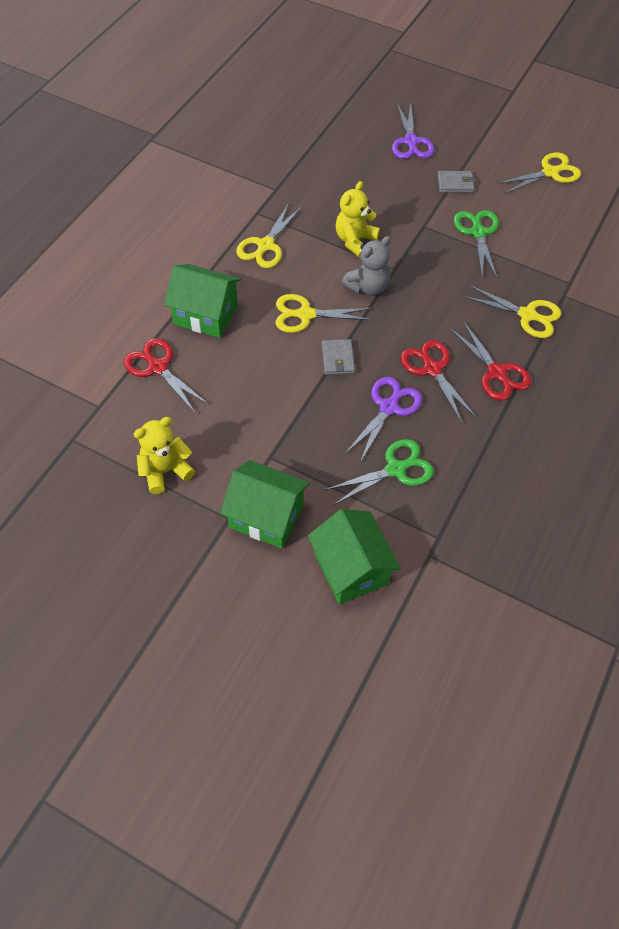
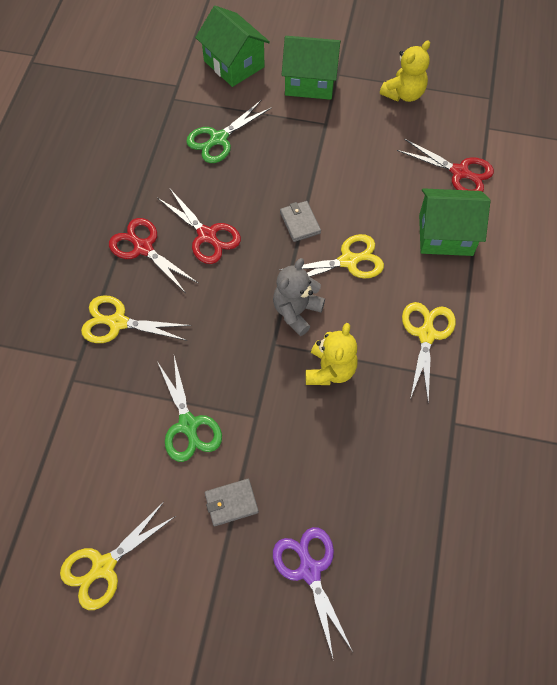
camera: 165 degrees right, 5 degrees up
(389, 407) = (238, 189): purple scissors -> none

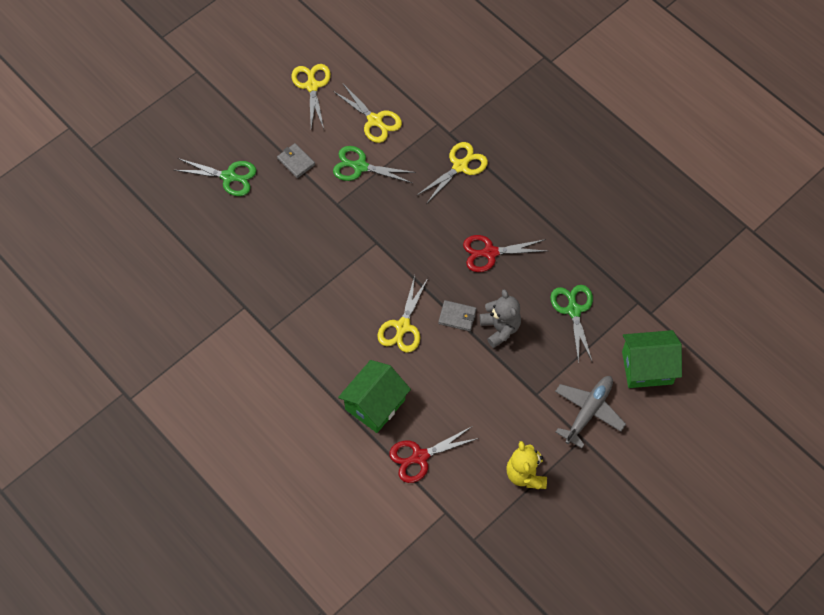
camera: 125 degrees right, 0 degrees up
(143, 247) = (508, 209): red scissors -> none
(231, 503) = (296, 162): grey wallet -> grey wallet turned 60 degrees counterclockwise
(296, 311) = (389, 270): grey teddy bear -> grey teddy bear (500, 328)
(309, 570) = (229, 177): purple scissors -> green scissors
(310, 82) = (588, 412): green house -> grey plane
(330, 370) = (333, 262): yellow teddy bear -> none
(426, 334) = (312, 335): yellow scissors -> yellow scissors (375, 121)

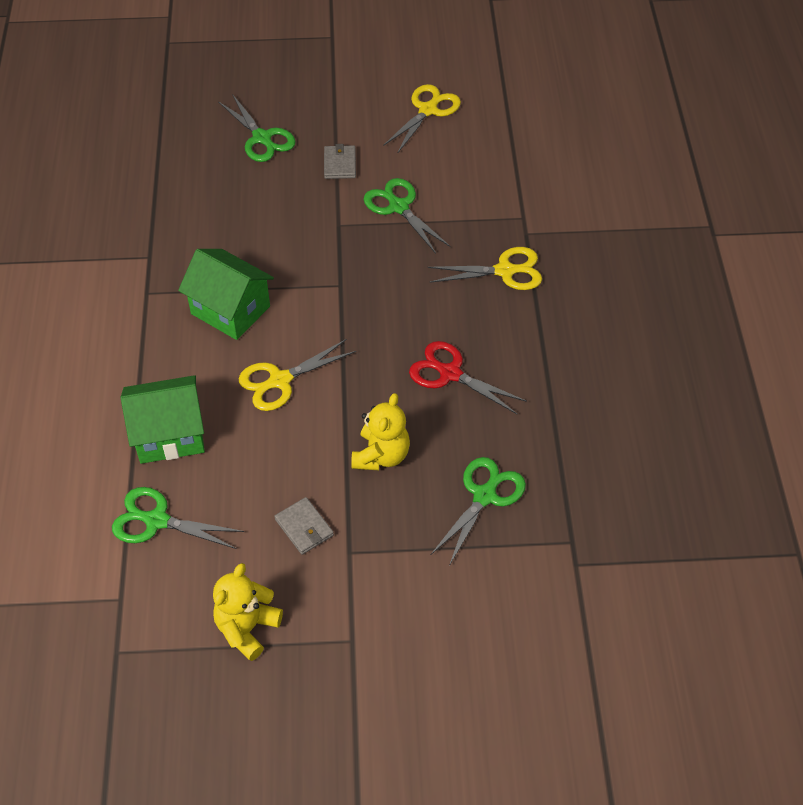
camera: 40 degrees right, 10 degrees down
(375, 121) = (458, 176): yellow scissors -> none
(419, 457) = (156, 520): red scissors -> green scissors
(457, 316) = (347, 411): grey wallet -> grey wallet (304, 527)
(500, 328) = (381, 455): grey teddy bear -> yellow teddy bear
(588, 412) = (389, 616): grey plane -> none
(647, 367) = (510, 621): green house -> green house (230, 310)

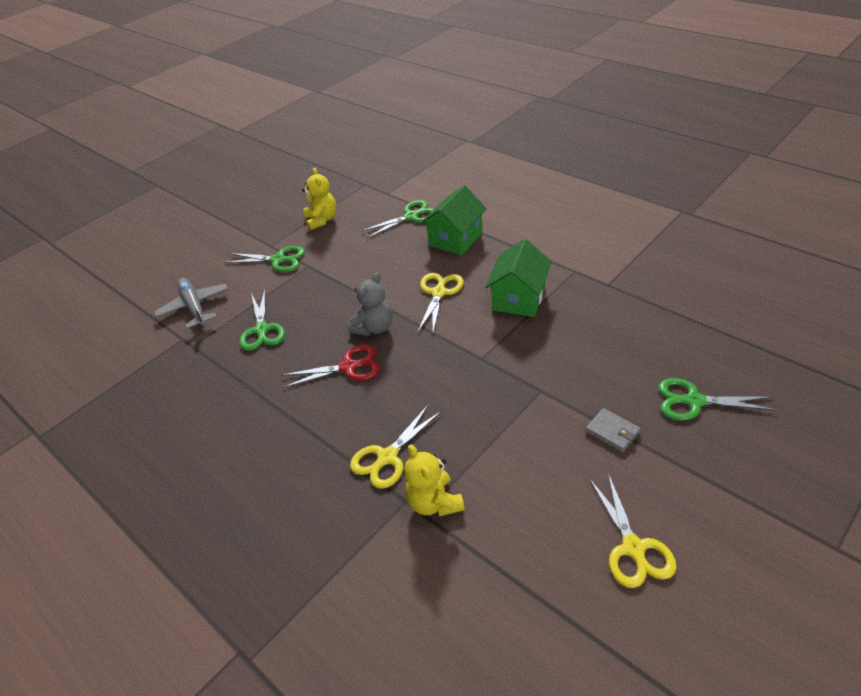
camera: 140 degrees right, 10 degrees down
(230, 310) = (519, 298): green house -> green house turned 60 degrees counterclockwise
(304, 527) = (341, 258): grey wallet -> none
(381, 455) = (339, 305): yellow teddy bear -> yellow teddy bear (434, 502)
(382, 396) = (374, 328): none -> grey teddy bear
(398, 207) = (523, 438): green scissors -> green scissors (278, 260)
(527, 608) = (194, 307): none -> grey plane

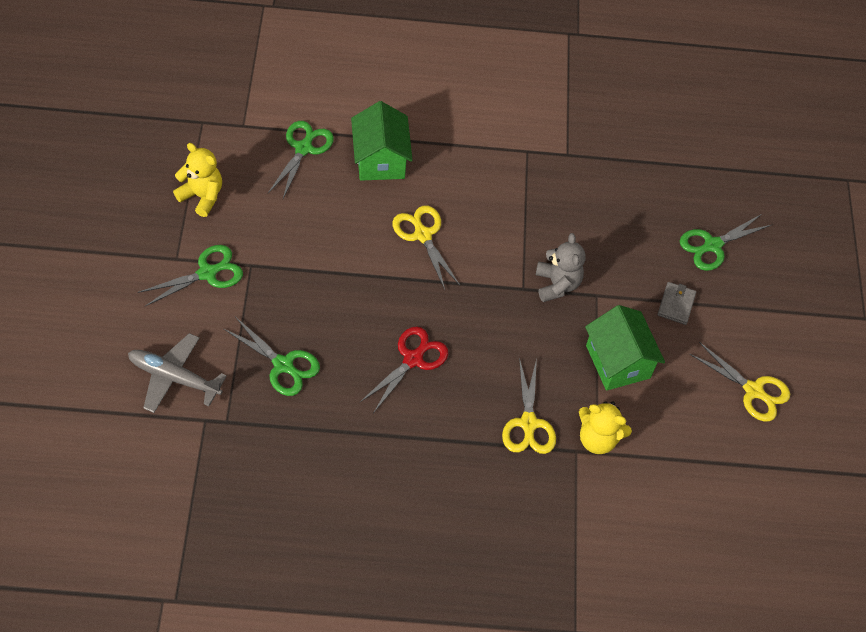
camera: 50 degrees left, 15 degrees up
(374, 328) = (396, 305): grey teddy bear -> grey teddy bear (557, 284)
(519, 298) = (502, 207): green house -> green house (618, 361)
(612, 432) = (676, 304): grey wallet -> grey wallet turned 75 degrees counterclockwise

